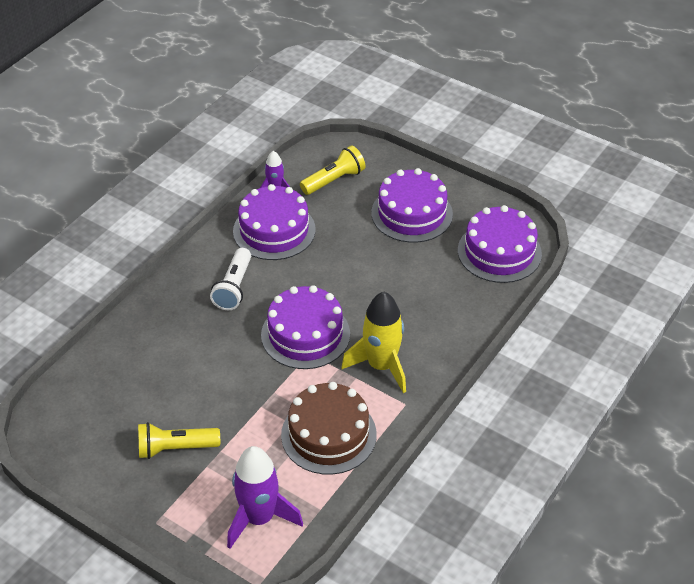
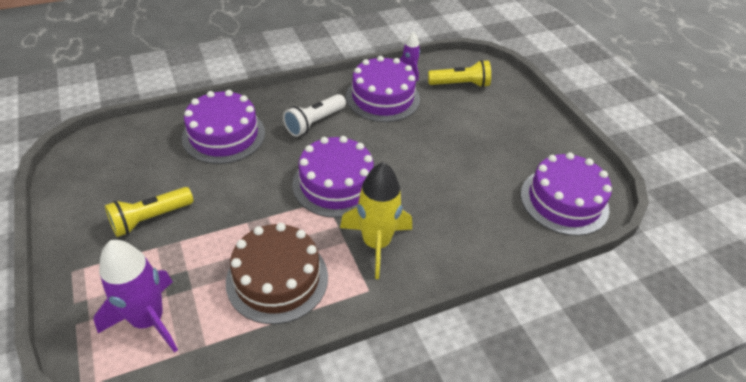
camera: 30 degrees right, 0 degrees up
(175, 448) = (150, 218): yellow flashlight -> yellow flashlight turned 60 degrees counterclockwise
(412, 213) = (506, 135): purple cake -> purple cake (224, 135)

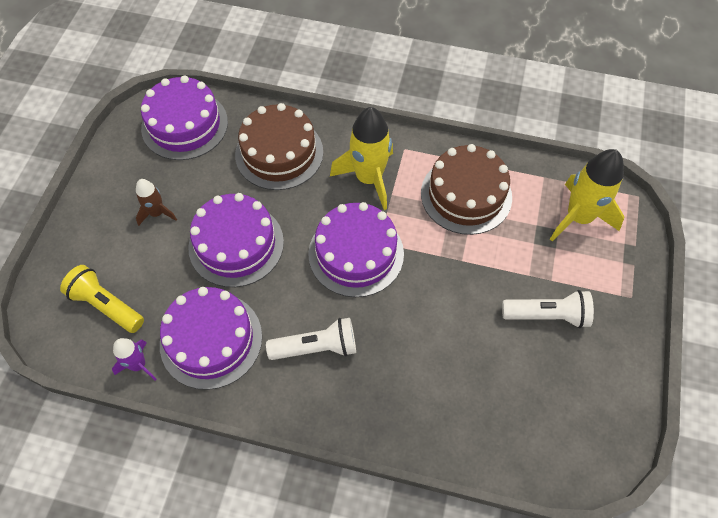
camera: 140 degrees left, 15 degrees up
(148, 320) = (578, 217): purple rocket -> yellow rocket
(150, 218) = (547, 315): yellow flashlight -> white flashlight
(224, 135) = (426, 389): purple cake -> purple cake (236, 244)
(469, 222) = (279, 153): none -> brown cake
(498, 137) = (157, 213): none -> brown rocket

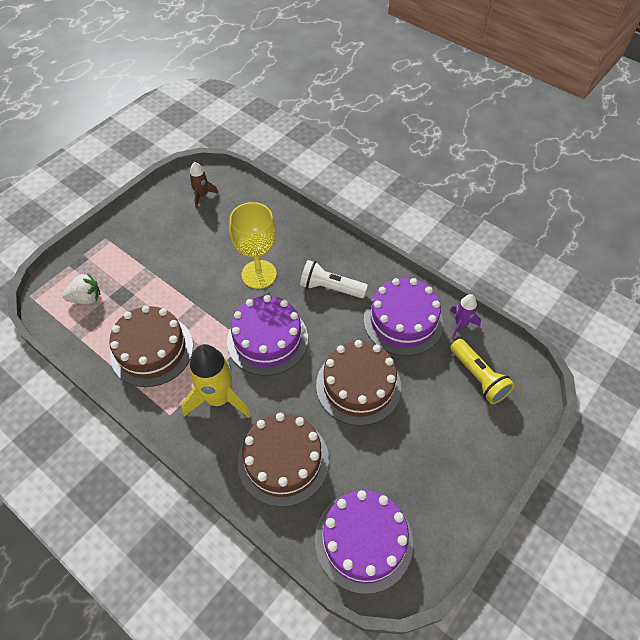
camera: 155 degrees left, 5 degrees down
(157, 213) = (418, 444): brown rocket -> brown rocket (202, 195)
(236, 244) = (358, 386): purple cake -> brown cake
(413, 328) = (259, 274): none -> yellow goblet
(547, 315) = (167, 248): white flashlight -> none
(578, 217) = (86, 298): yellow rocket -> white strawberry

